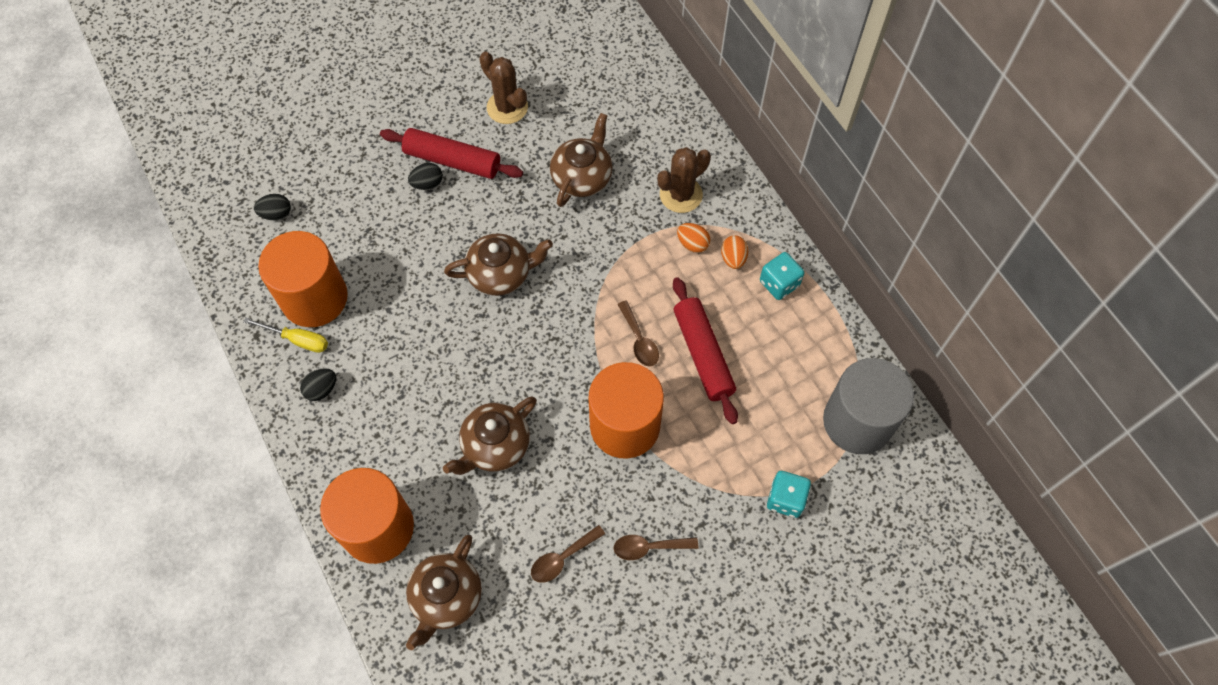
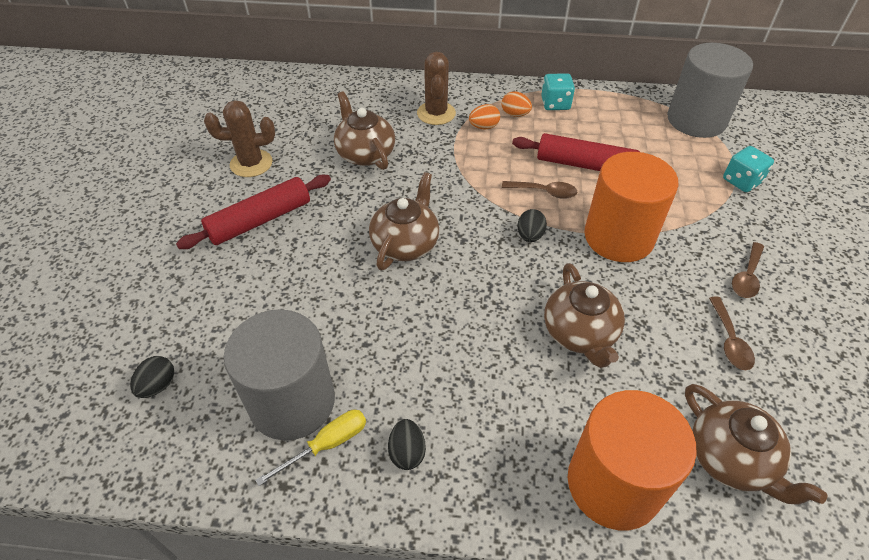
camera: 55 degrees left, 15 degrees down
(314, 298) = (292, 402): orange cylinder -> grey cylinder
(427, 184) = (263, 248): black egg -> black egg (530, 236)

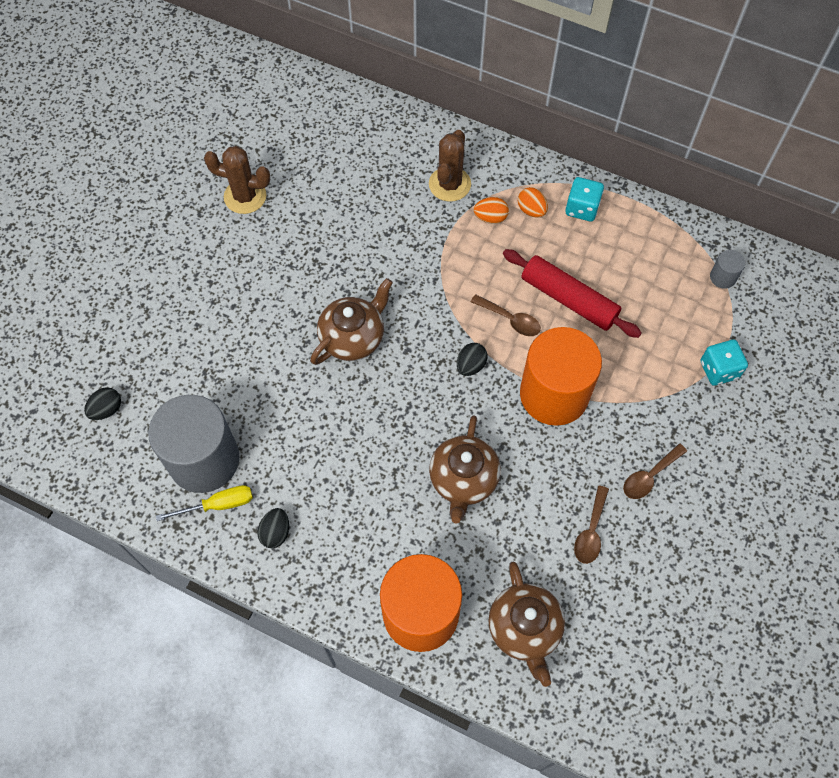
camera: 20 degrees right, 15 degrees up
(260, 220) = (233, 268): red rolling pin -> none
(365, 153) = (357, 217): brown teapot -> none
(696, 120) = (723, 277): grey cylinder -> grey cylinder, size x0.40

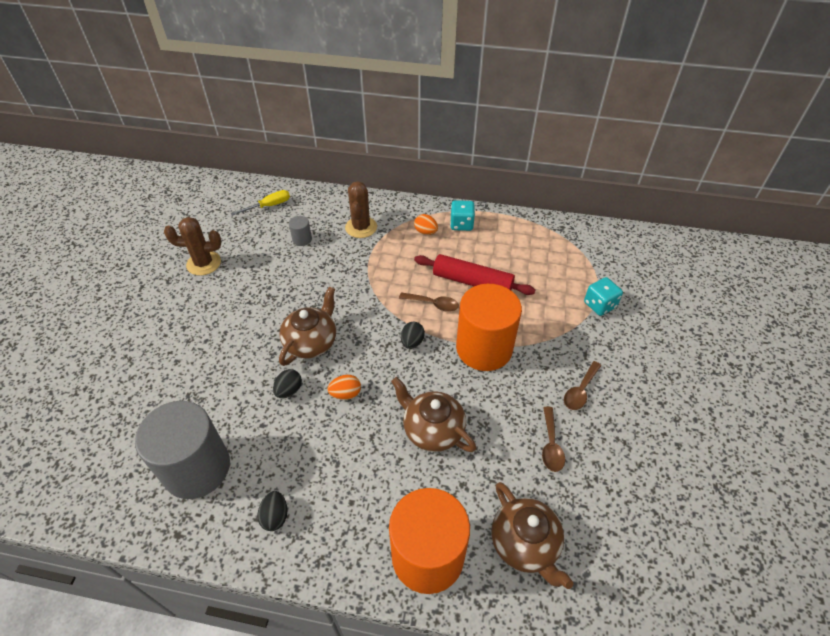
camera: 15 degrees left, 15 degrees down
(106, 409) = (99, 446): black egg -> black egg (289, 390)
(218, 505) = (216, 505): yellow screwdriver -> yellow screwdriver (269, 206)
(463, 480) = (432, 429): brown teapot -> brown teapot turned 135 degrees clockwise
(490, 218) = (397, 242): orange egg -> orange egg (345, 394)
(723, 277) = (576, 246): grey cylinder -> grey cylinder (302, 239)

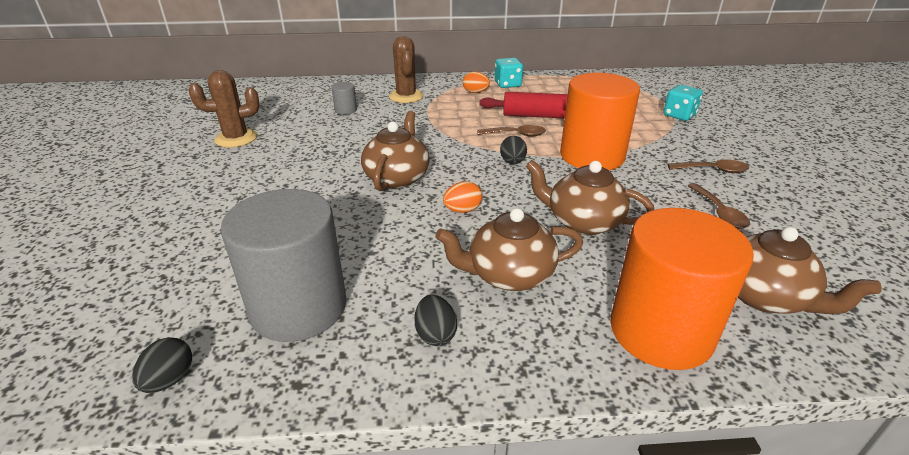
camera: 15 degrees left, 15 degrees down
(269, 206) = (296, 94): yellow screwdriver -> none
(289, 390) = (391, 218): black egg -> black egg (170, 379)
(348, 473) = (508, 275): none -> brown teapot
(580, 390) = (712, 170): brown spoon -> brown spoon turned 105 degrees counterclockwise

